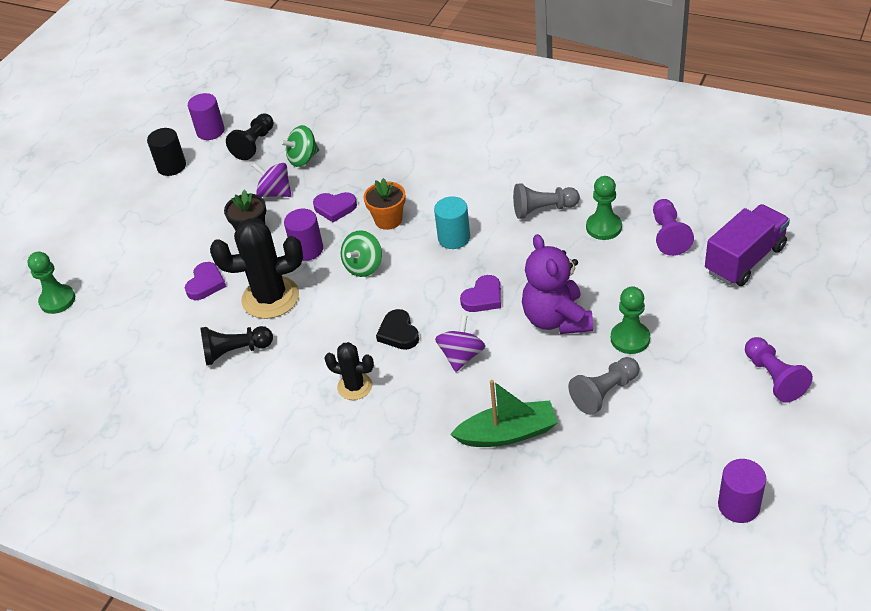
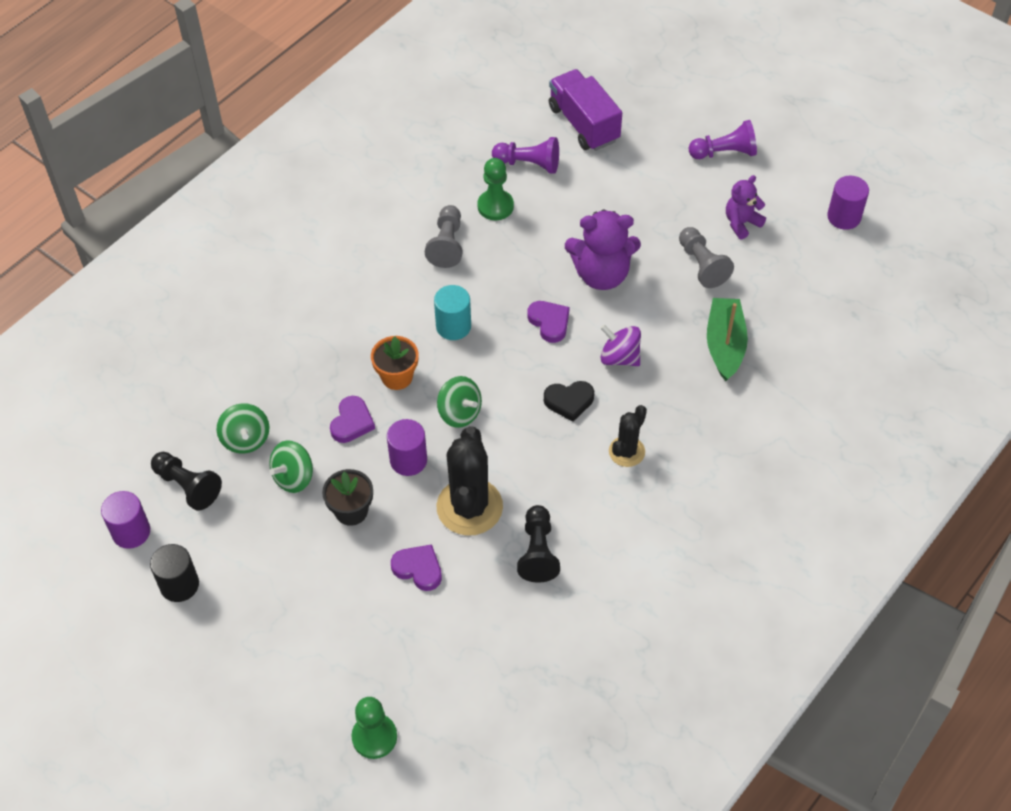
camera: 80 degrees left, 10 degrees up
(275, 193) = (293, 477): purple spinning top -> green spinning top
(630, 339) = (646, 229): green pawn -> none
(679, 413) = (741, 223): none -> purple teddy bear

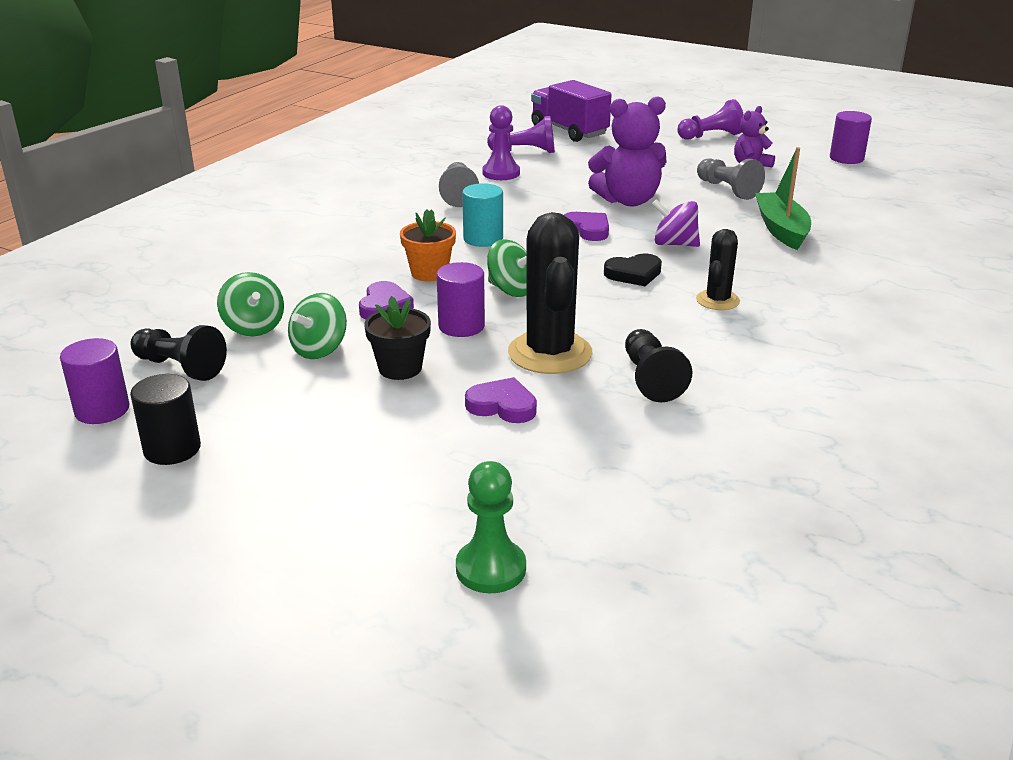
camera: 10 degrees left, 25 degrees down
(495, 206) = (501, 173): green pawn -> purple pawn

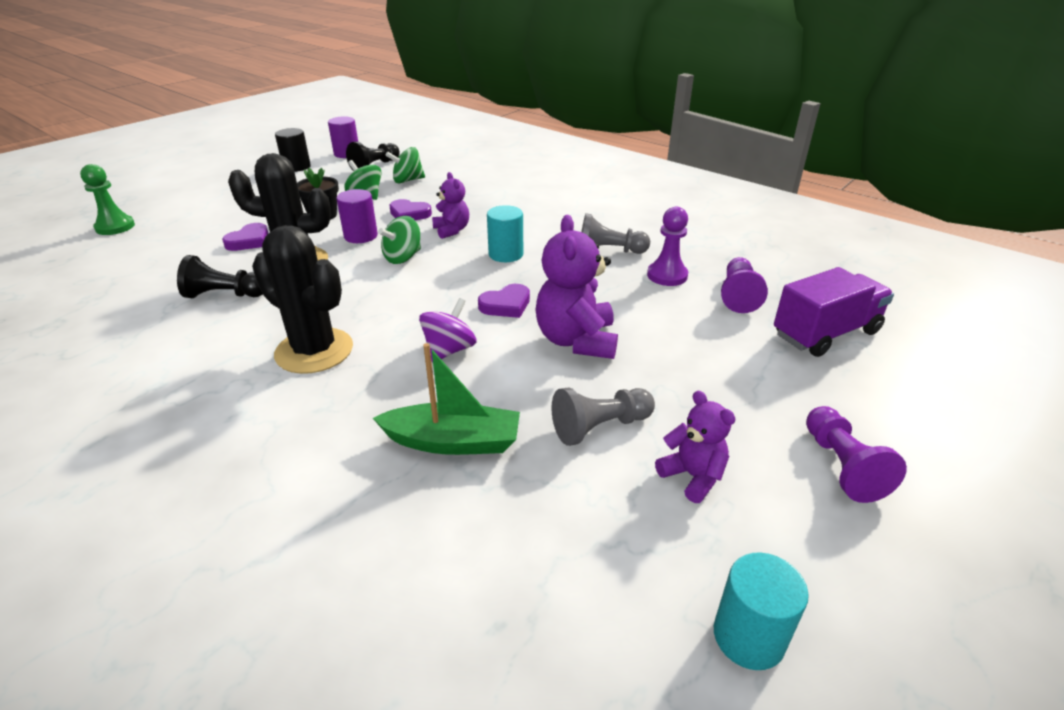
camera: 100 degrees right, 5 degrees up
(429, 273) = (451, 230): orange flower pot -> purple teddy bear
(634, 274) = (397, 315): black heart -> none
(717, 300) = (314, 351): black cactus -> black cactus, size x1.78
(846, 158) = (748, 637): purple cylinder -> turquoise cylinder

